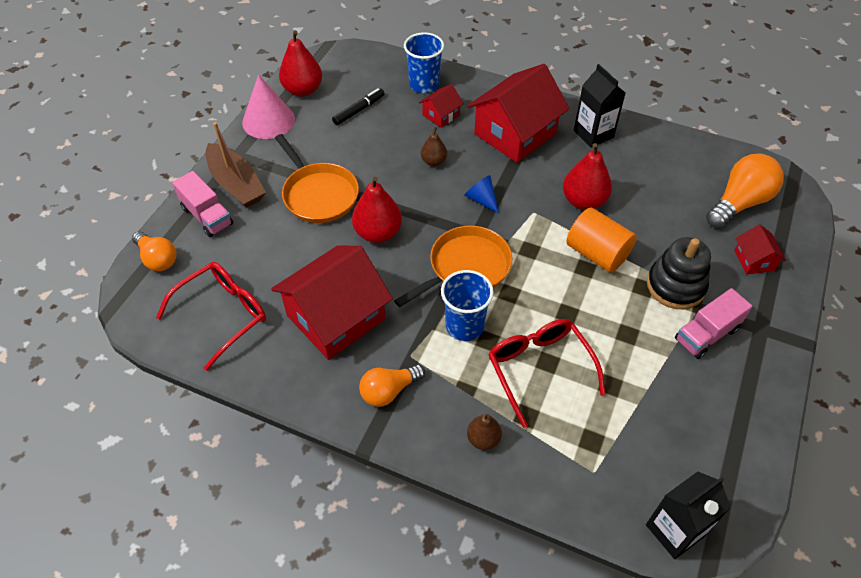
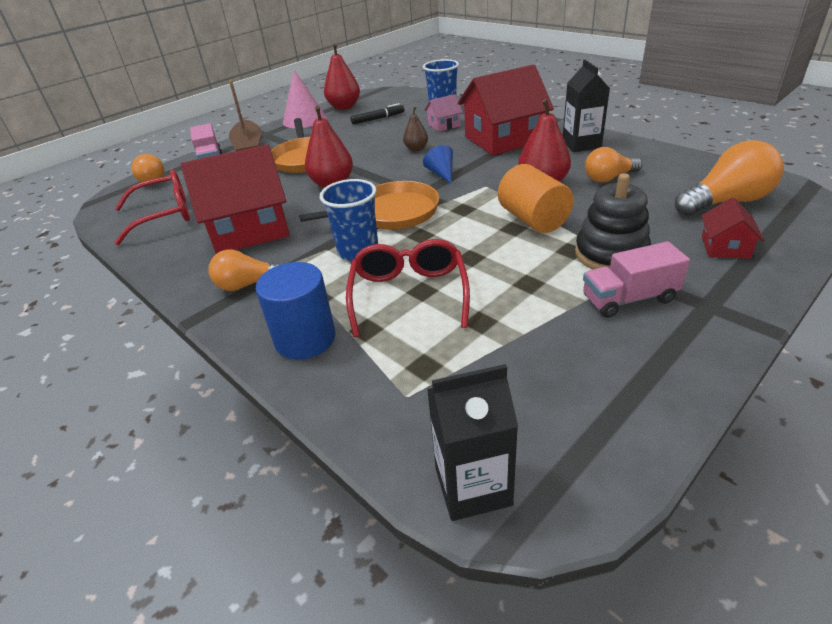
camera: 25 degrees right, 15 degrees down
(441, 115) = (444, 125): red house -> pink house
(483, 439) = (305, 339): brown pear -> blue cylinder
(637, 184) = (608, 178): none -> orange light bulb

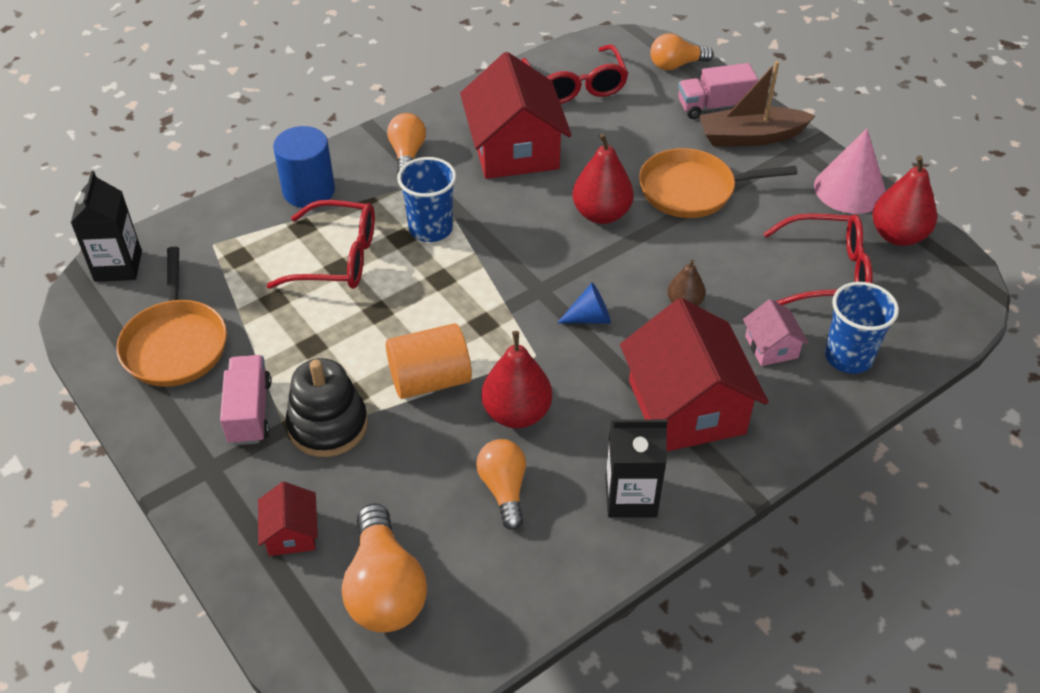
camera: 95 degrees right, 10 degrees up
(378, 119) = (826, 272): black marker -> red glasses
(392, 213) = (501, 261): orange pan -> orange pan (175, 344)
(725, 247) = (291, 533): red house -> red house turned 60 degrees clockwise

